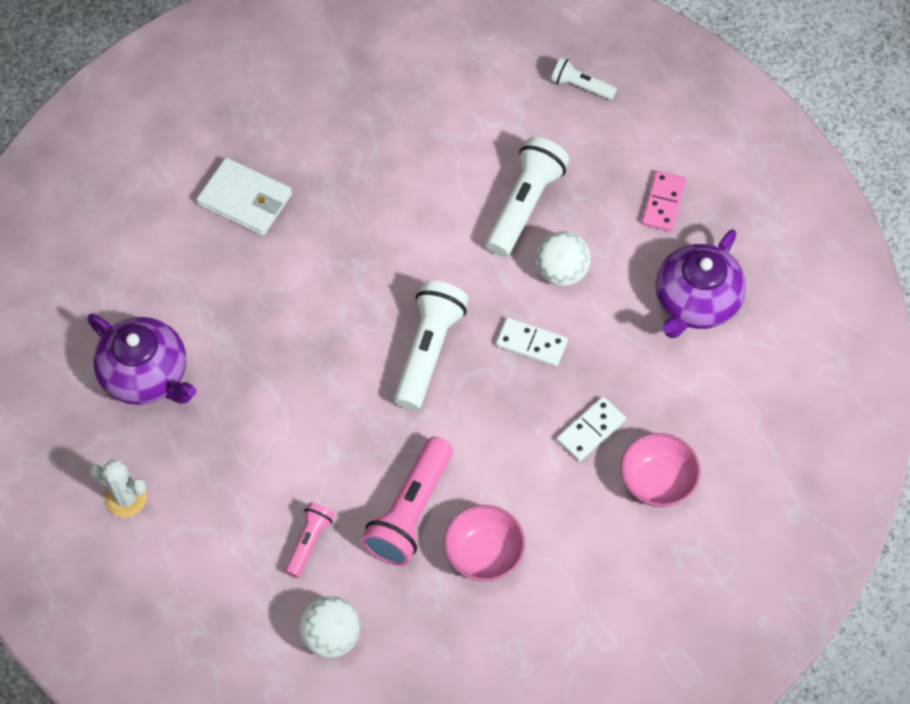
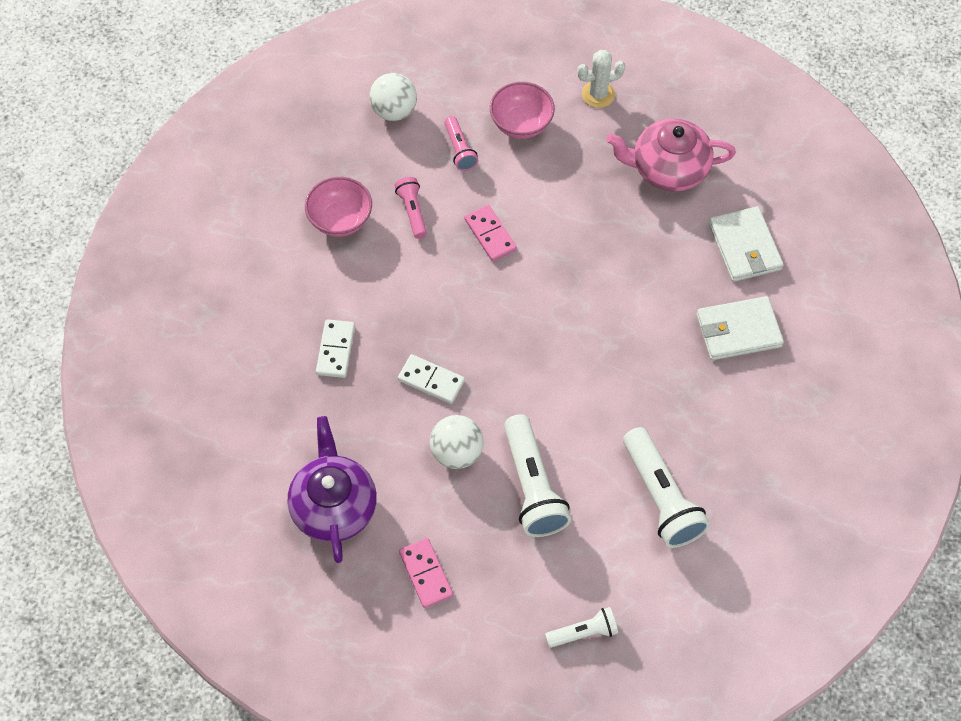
camera: 140 degrees right, 0 degrees up
(147, 375) = (668, 169): purple teapot -> pink teapot
(163, 259) = (744, 247): none -> white wallet
(362, 434) = (490, 234): none -> pink domino
(410, 511) = (412, 211): pink flashlight -> pink flashlight, size x0.55
(428, 351) = (499, 321): white flashlight -> white flashlight (660, 497)
(531, 343) = (431, 380): white domino -> white domino turned 45 degrees clockwise
(657, 482) = (260, 348): pink bowl -> pink bowl (521, 124)

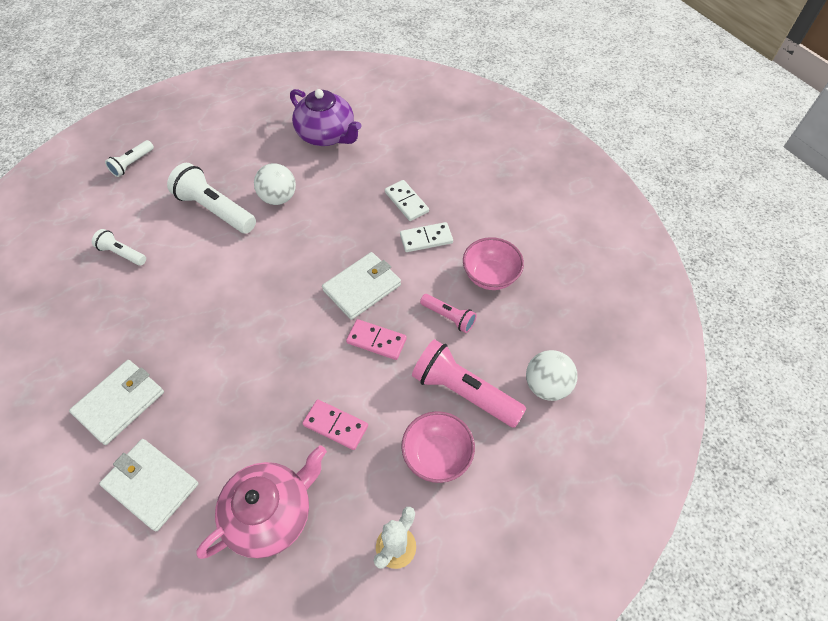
camera: 140 degrees right, 5 degrees down
(425, 574) = (247, 137): pink domino -> pink domino (335, 425)
(431, 380) = (330, 223): white domino -> white domino (426, 239)
(459, 150) = (464, 392): pink flashlight -> pink flashlight, size x1.82
(460, 290) = (362, 287): none -> white wallet
(660, 497) = (122, 253): white flashlight -> white flashlight, size x0.55

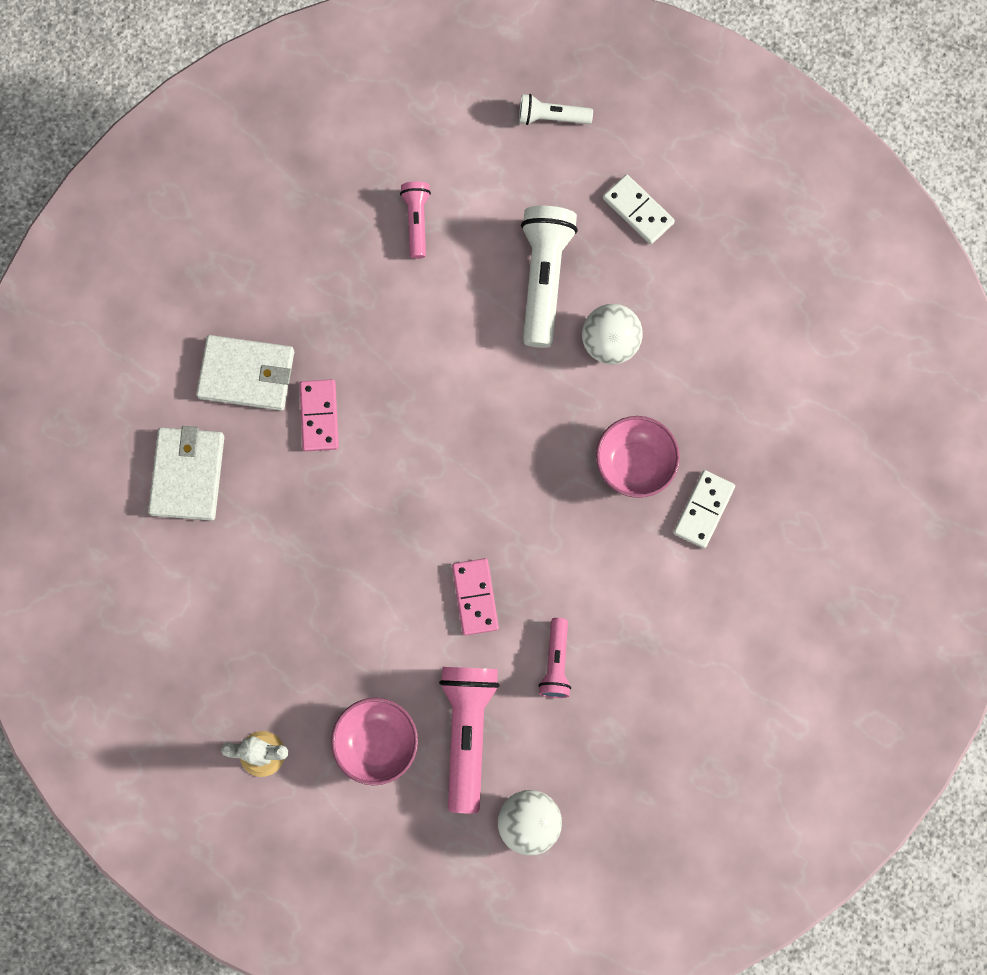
camera: 60 degrees right, 20 degrees up
(122, 253) = (417, 221): white flashlight -> pink flashlight
(271, 513) = (226, 611): pink teapot -> none
(327, 135) = (758, 329): purple teapot -> none
(335, 425) = (349, 616): pink domino -> pink domino (319, 416)
(362, 287) = (537, 536): white wallet -> none
(426, 239) = (657, 570): white domino -> white domino (638, 210)
(490, 276) = (646, 682): pink bowl -> pink bowl (634, 464)

